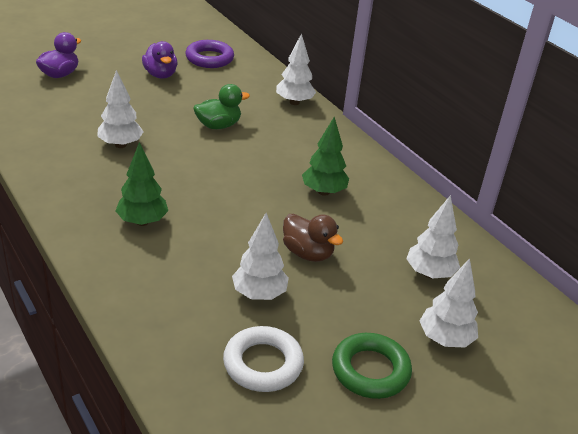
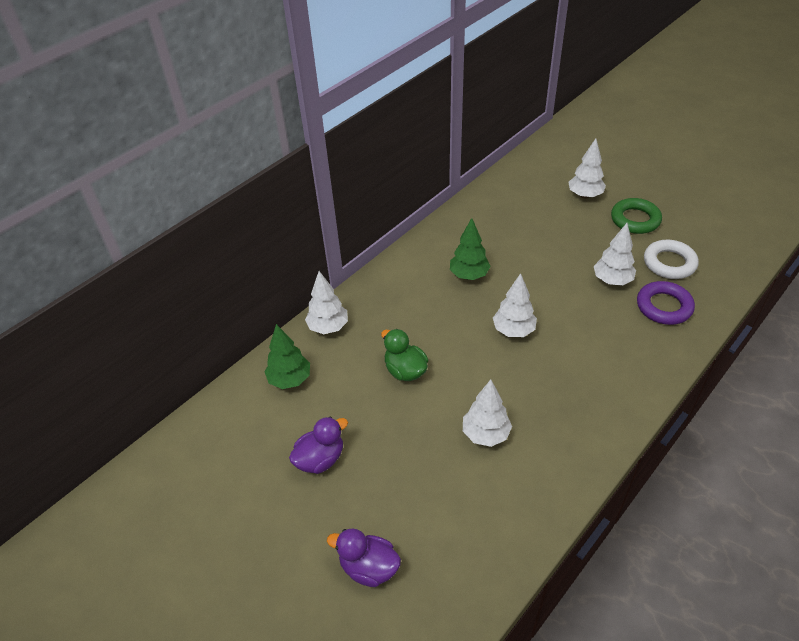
camera: 100 degrees left, 10 degrees up
(142, 222) = (585, 371): green tree -> green tree (290, 379)
(209, 58) = (257, 427): purple ring -> purple ring (664, 306)
(308, 253) = (551, 267): brown duck -> none
(429, 274) = (528, 208): white tree -> white tree (513, 330)

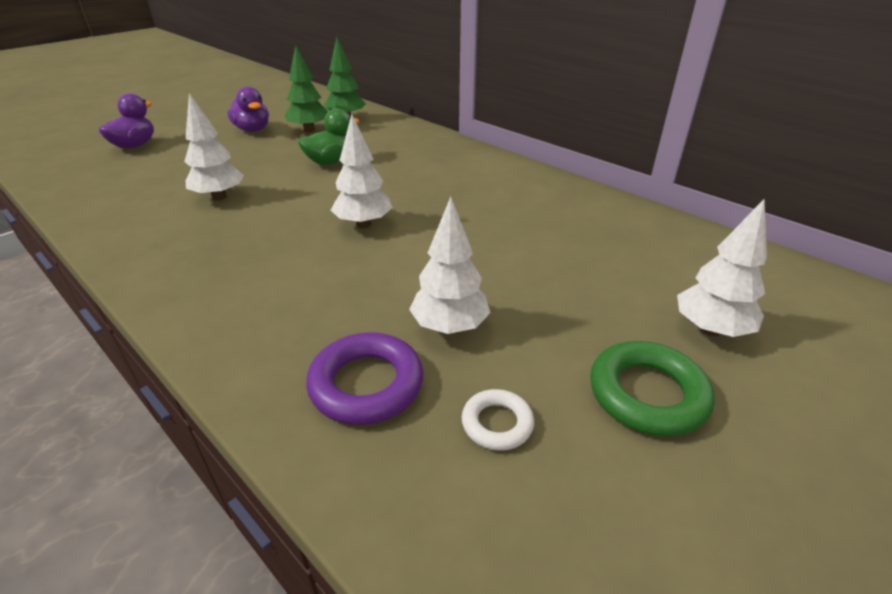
camera: 90 degrees right, 10 degrees down
(328, 327) = (405, 131): white tree -> none
(469, 275) = (474, 201): green tree -> green tree (309, 130)
(669, 263) = (497, 423): white ring -> white ring, size x0.58

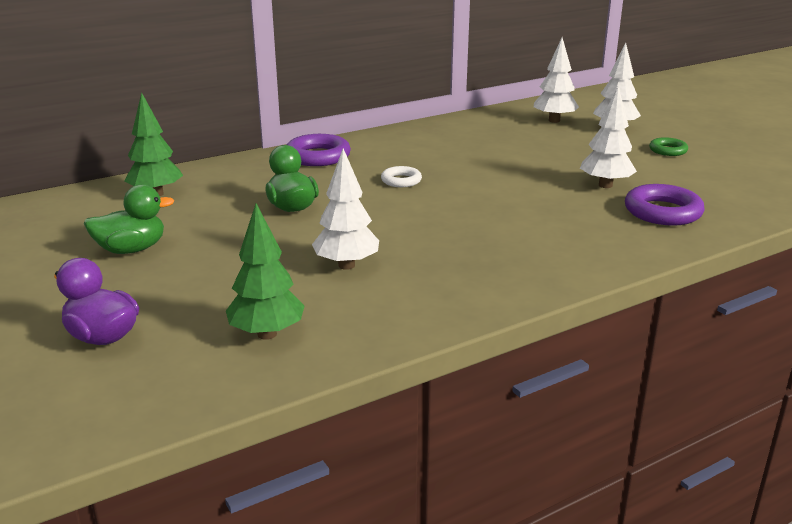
camera: 75 degrees left, 10 degrees down
(252, 130) = (131, 249): purple duck -> green duck
(309, 130) = (174, 215): green tree -> green tree (267, 334)
(363, 224) = (449, 201): white tree -> white tree (554, 120)
(450, 154) = (318, 156): none -> purple ring
(497, 423) = (693, 184): white ring -> white ring (401, 181)
(647, 394) = (668, 150): green ring -> green ring, size x0.58

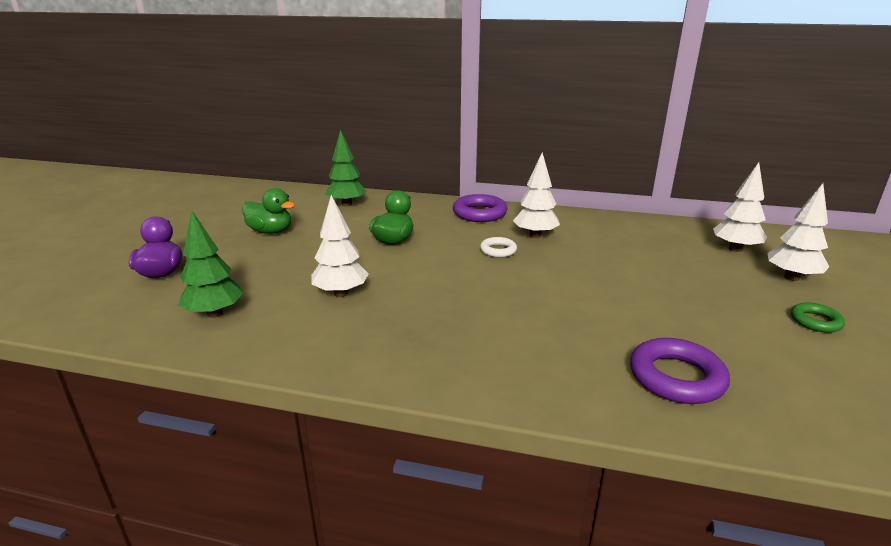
camera: 45 degrees right, 0 degrees up
(605, 185) = (666, 325): white tree -> white tree (535, 235)

